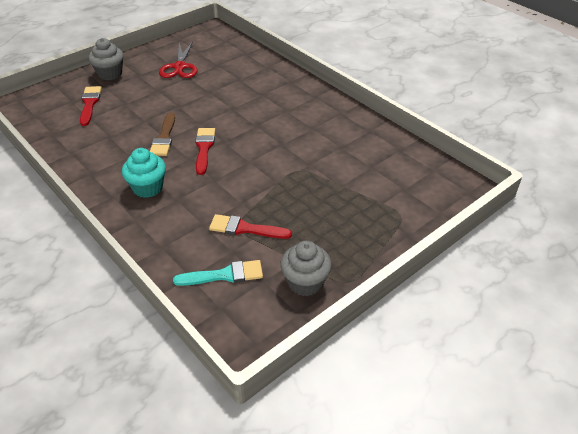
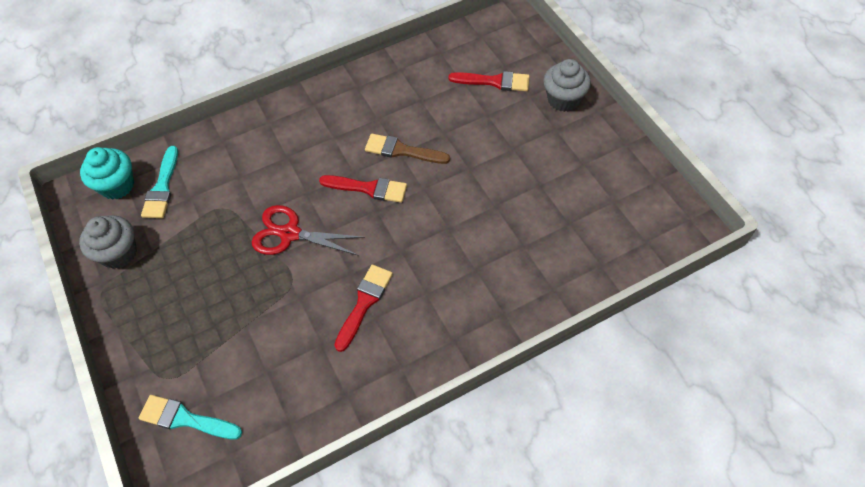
camera: 105 degrees right, 15 degrees up
(148, 188) = (315, 133): turquoise cupcake -> turquoise cupcake (117, 185)
(179, 67) = (570, 176): red scissors -> red scissors (289, 234)
(245, 228) = (216, 212): red brush -> red brush (364, 303)
(423, 196) = (185, 419): none -> turquoise brush

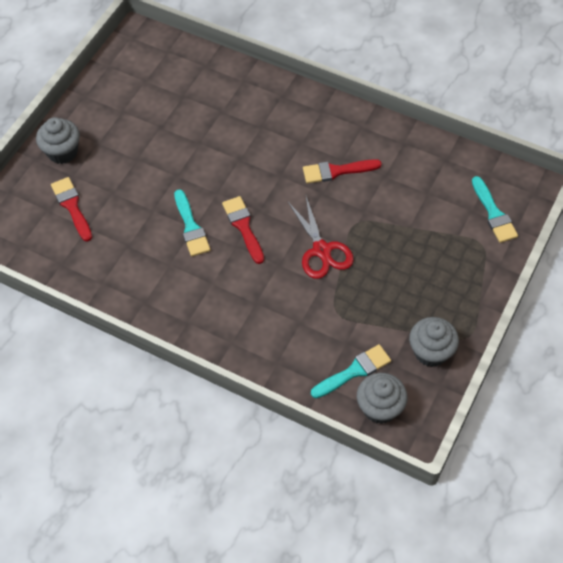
camera: 125 degrees left, 0 degrees up
(117, 185) = (380, 408): turquoise cupcake -> grey cupcake
(402, 150) = (191, 227): brown brush -> turquoise brush

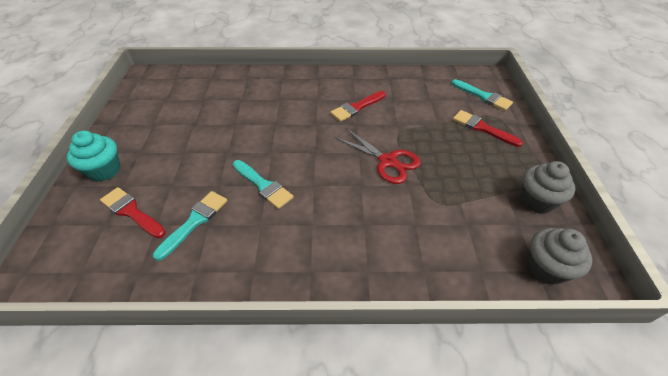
camera: 30 degrees left, 10 degrees down
(62, 152) = (104, 170): grey cupcake -> turquoise cupcake
(243, 227) = (310, 168): red brush -> red brush (482, 128)
(354, 371) = (495, 245): turquoise brush -> turquoise brush (194, 221)

